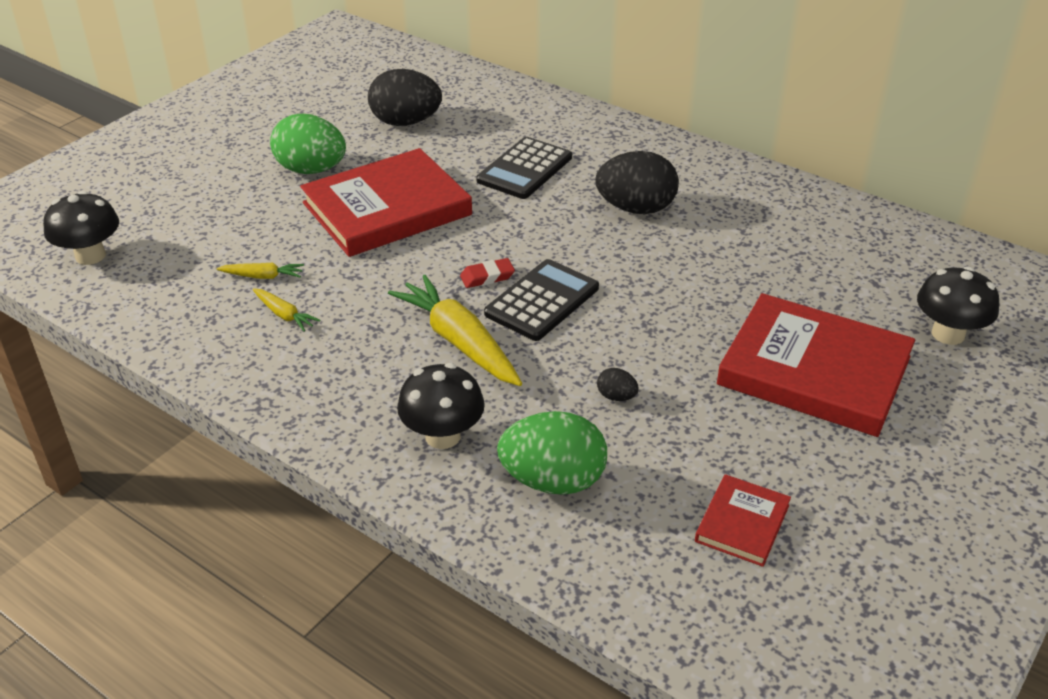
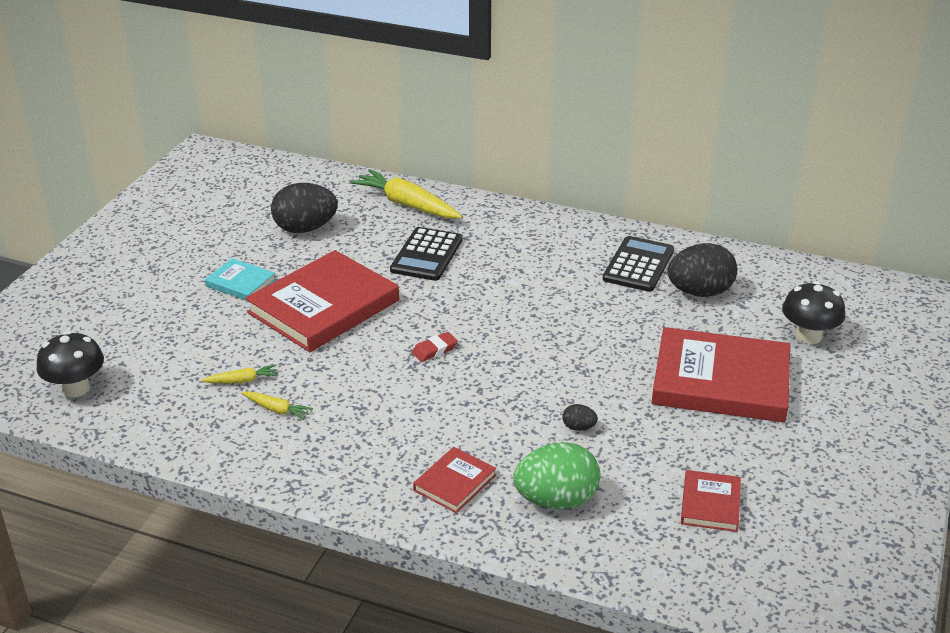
camera: 15 degrees left, 5 degrees down
(311, 170) = (240, 283): green egg -> turquoise book
(443, 436) = (454, 483): black mushroom -> red book
(459, 342) = (435, 406): yellow carrot -> yellow carrot (407, 205)
(542, 301) = (488, 362): black calculator -> black calculator (638, 265)
(635, 208) = (532, 274): black egg -> black egg (700, 292)

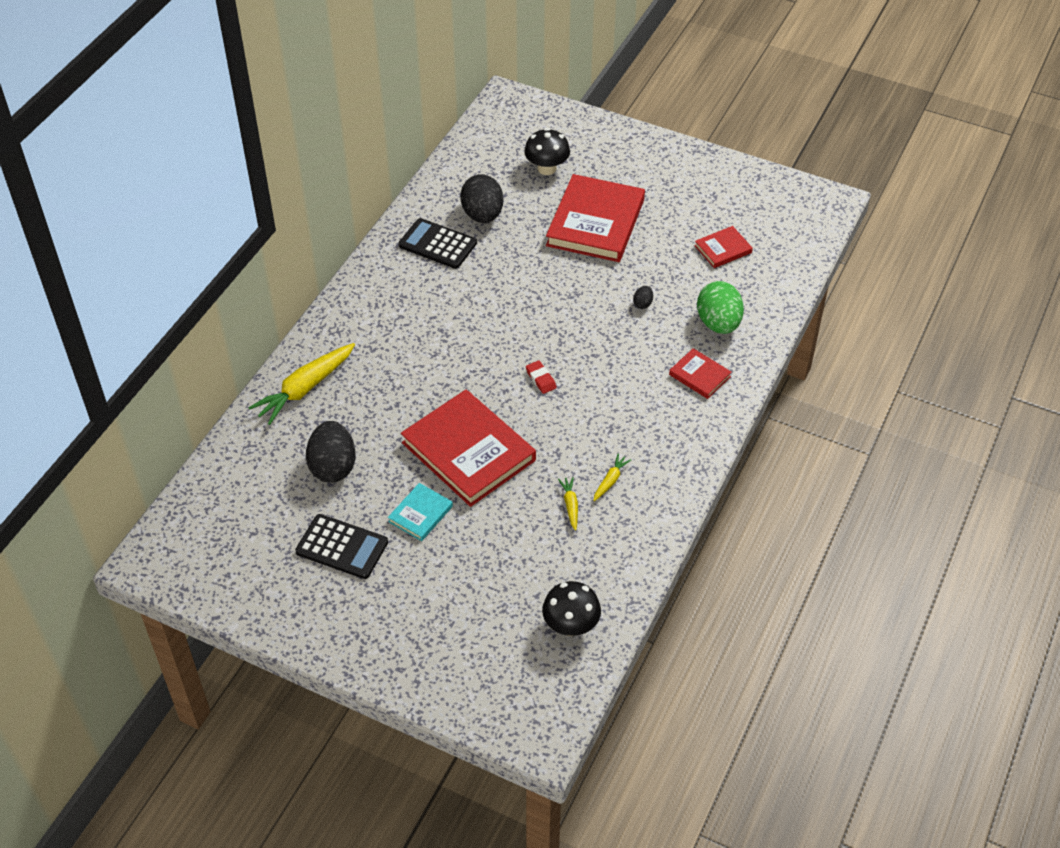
camera: 85 degrees left, 15 degrees up
(427, 255) = (397, 378): black calculator -> black calculator (342, 547)
(710, 504) = (723, 249): red book -> red book turned 45 degrees counterclockwise

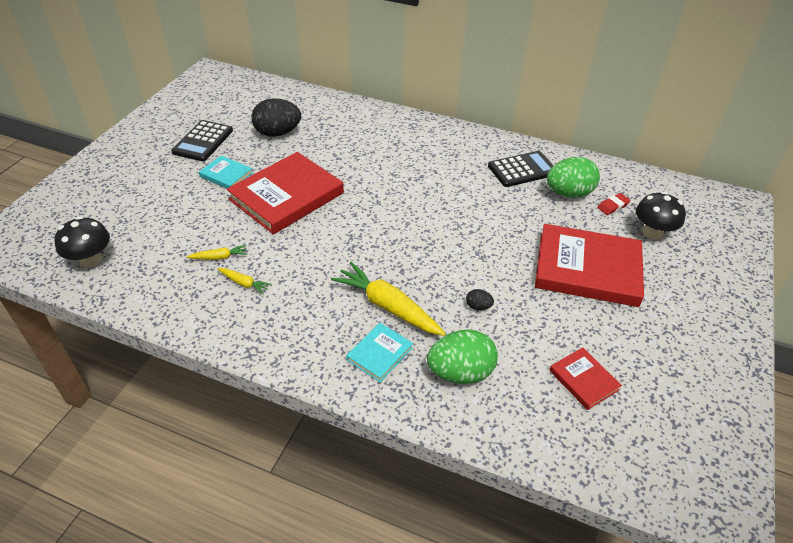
camera: 85 degrees right, 5 degrees down
(305, 388) = (353, 116): yellow carrot -> yellow carrot (388, 307)
(437, 244) = (522, 169): black calculator -> black calculator turned 45 degrees clockwise
(482, 215) = (568, 193): black egg -> green egg
(541, 379) = (368, 235): red eraser -> red eraser (613, 206)
(699, 375) = (379, 354): red book -> turquoise book

